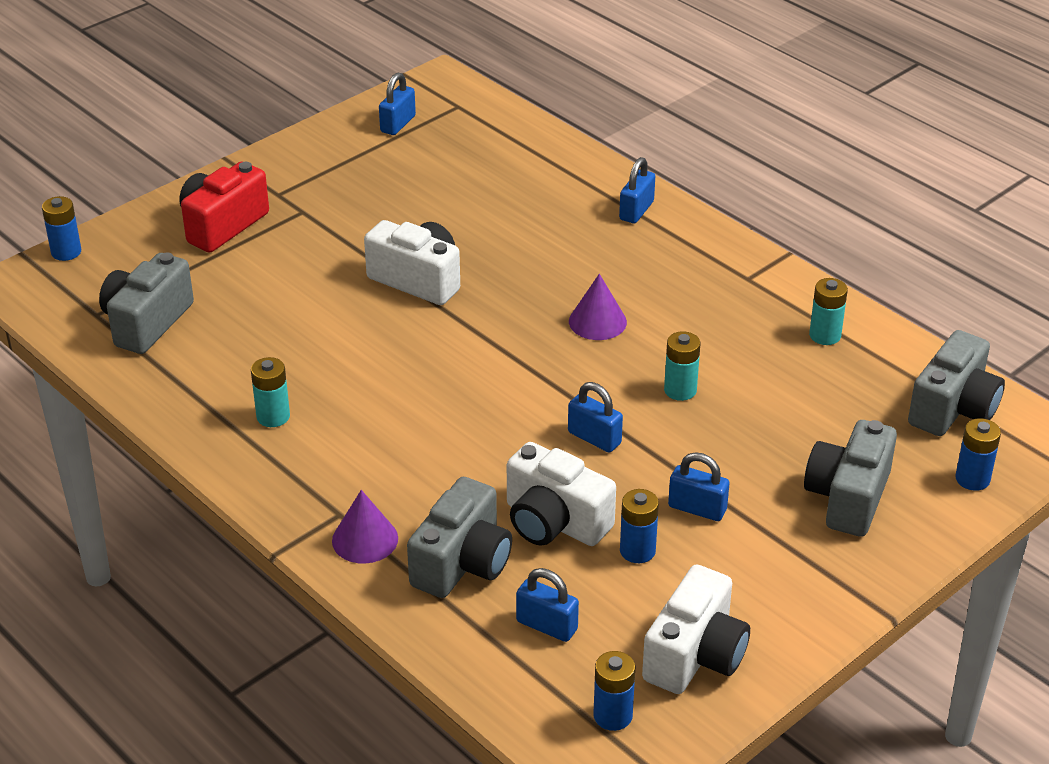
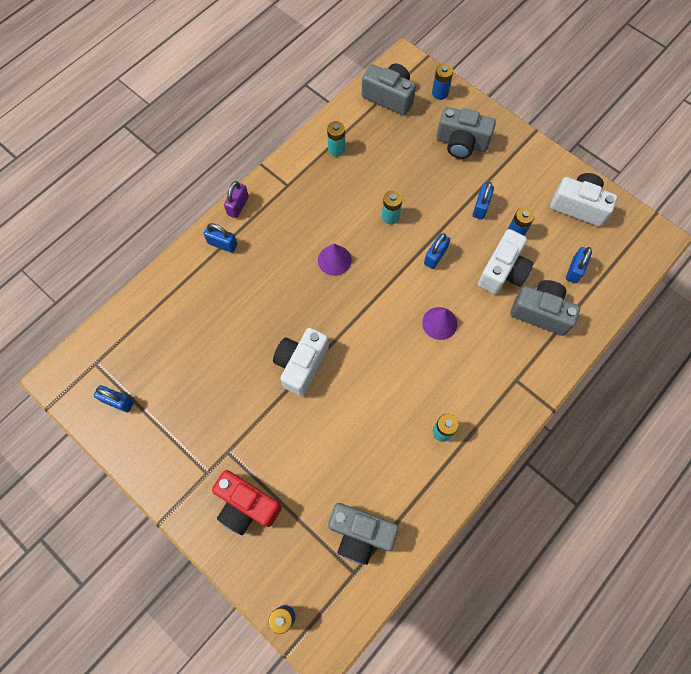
camera: 95 degrees left, 30 degrees up
(365, 539) = (533, 363): purple cone -> purple cone (439, 323)
(613, 715) = (623, 238): blue battery -> none
(706, 226) = (238, 206): none -> purple padlock

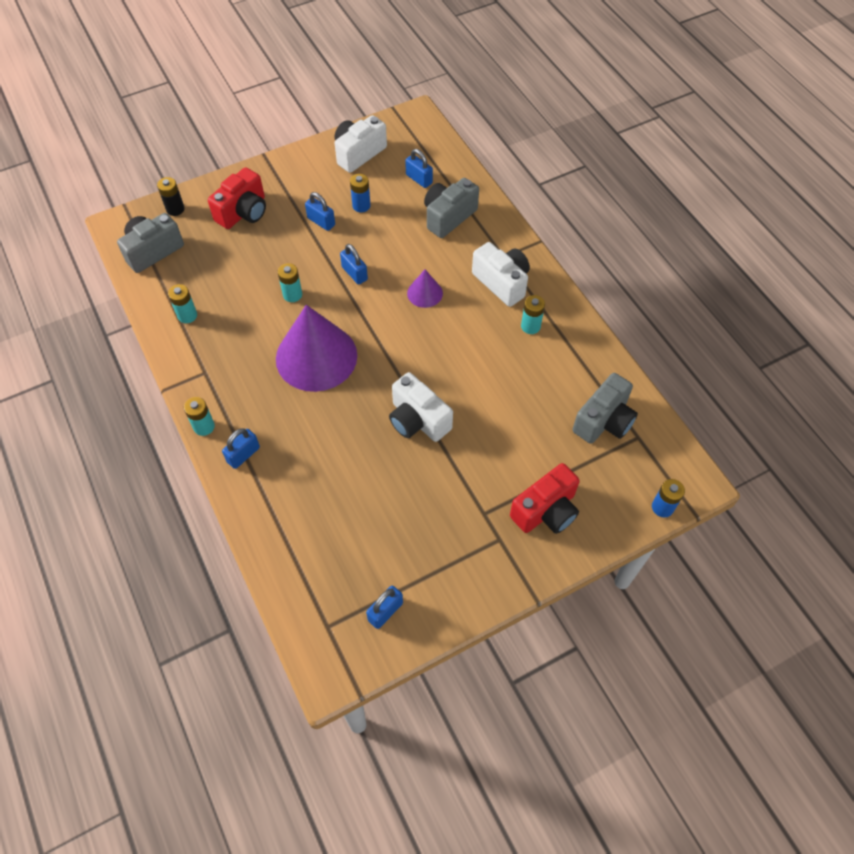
camera: 70 degrees left, 10 degrees down
(238, 206) = (204, 426): purple padlock -> turquoise battery
(334, 260) = (316, 357): purple cone -> purple cone, size x2.18
(440, 93) = (175, 209): blue battery -> black battery
(461, 143) = (243, 212): grey camera -> red camera
(502, 271) = (395, 229): white camera -> white camera (502, 282)

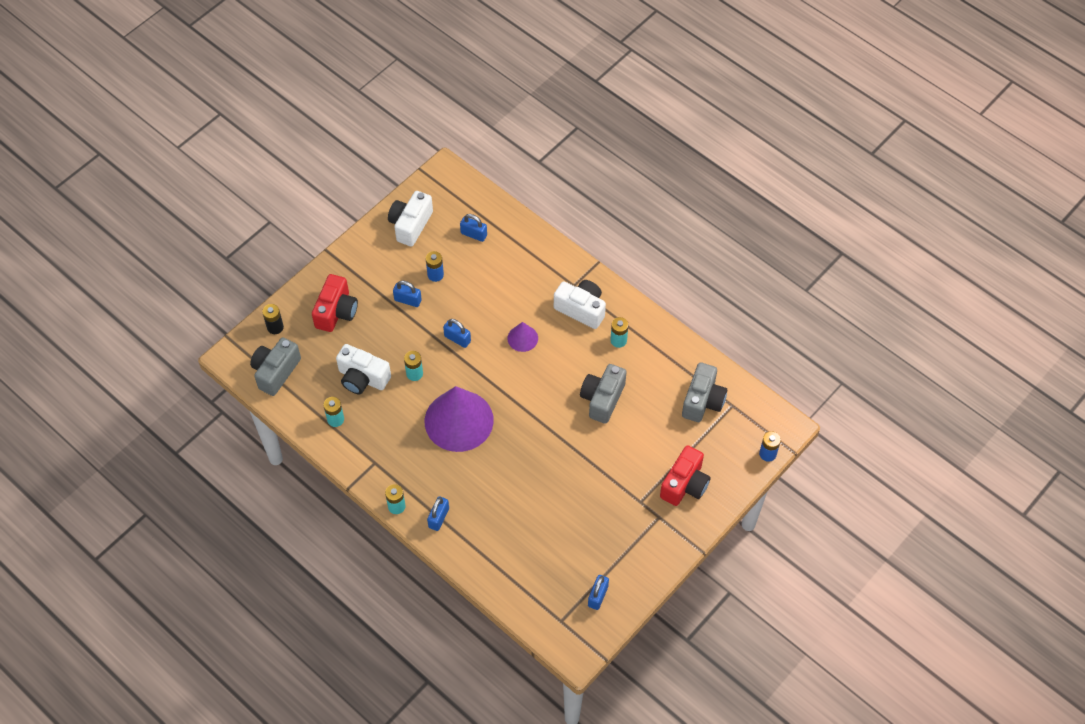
camera: 20 degrees left, 0 degrees up
(418, 420) = (561, 446): white camera -> white camera (362, 378)
(448, 217) = (513, 263): grey camera -> grey camera (602, 399)

